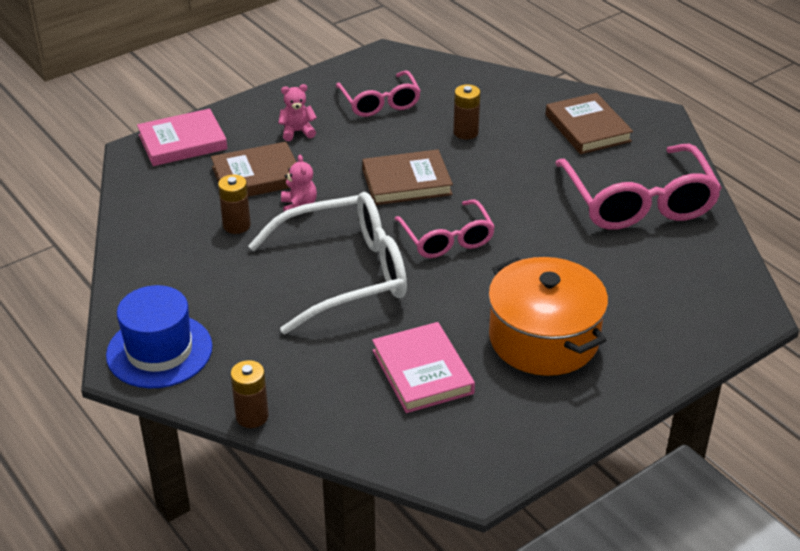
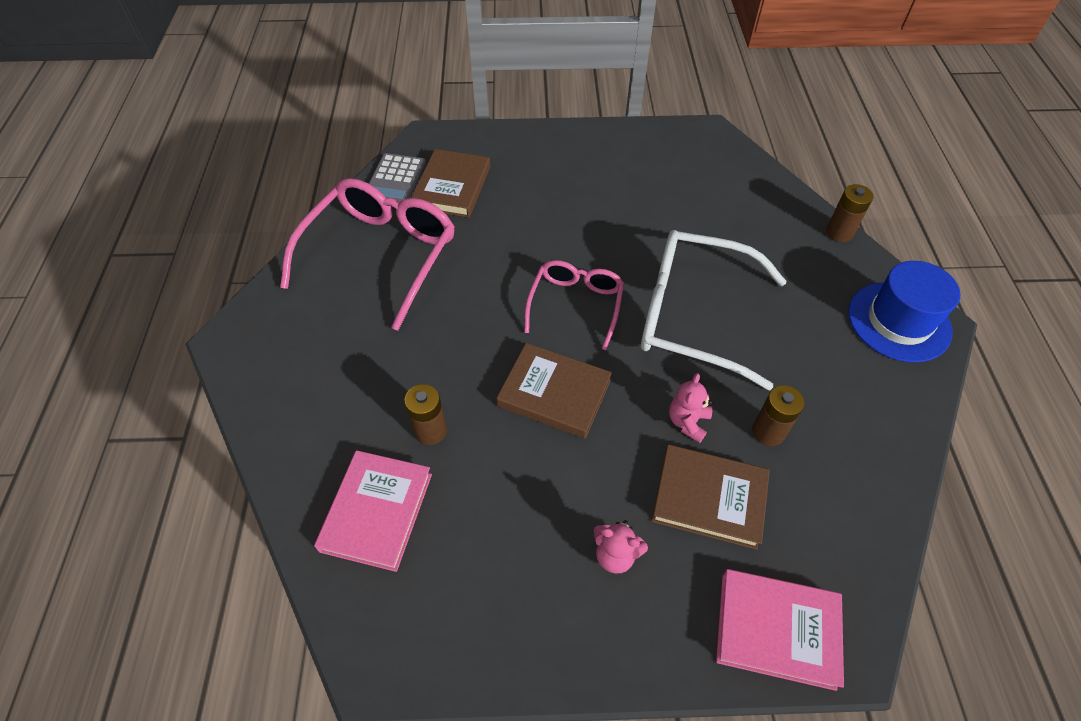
camera: 145 degrees left, 15 degrees up
(380, 102) = (475, 550): pink glasses -> none
(422, 372) = (691, 206): pink book -> pink book (377, 512)
(543, 339) = (584, 187): orange pot -> none
(587, 128) = (310, 362): brown book -> brown book (452, 187)
(715, 259) = (395, 181): none -> grey calculator

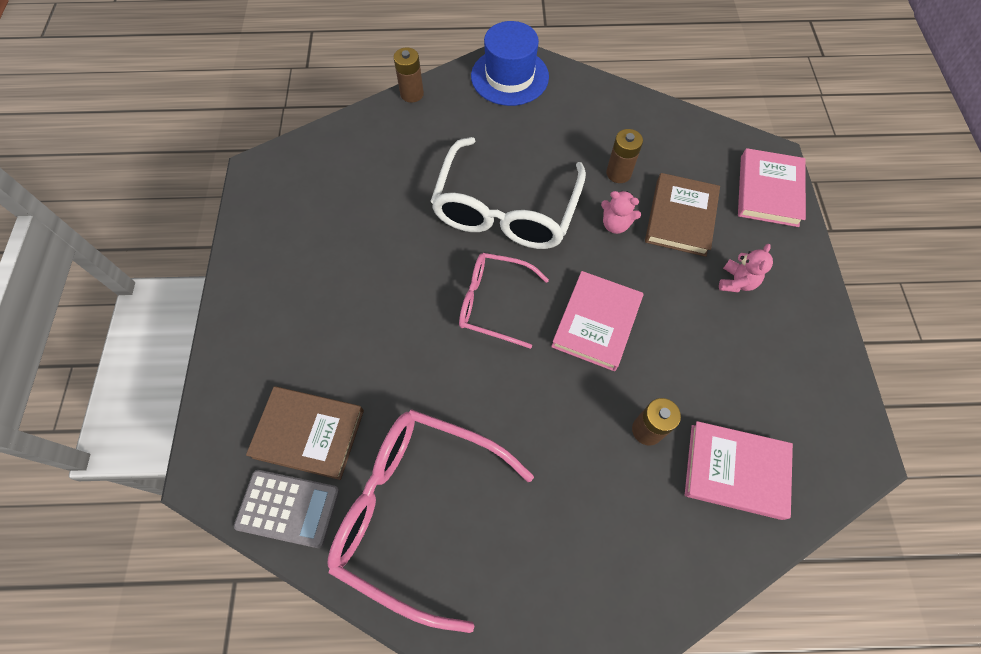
camera: 90 degrees left, 10 degrees up
(554, 393) = (596, 323): brown book -> pink book

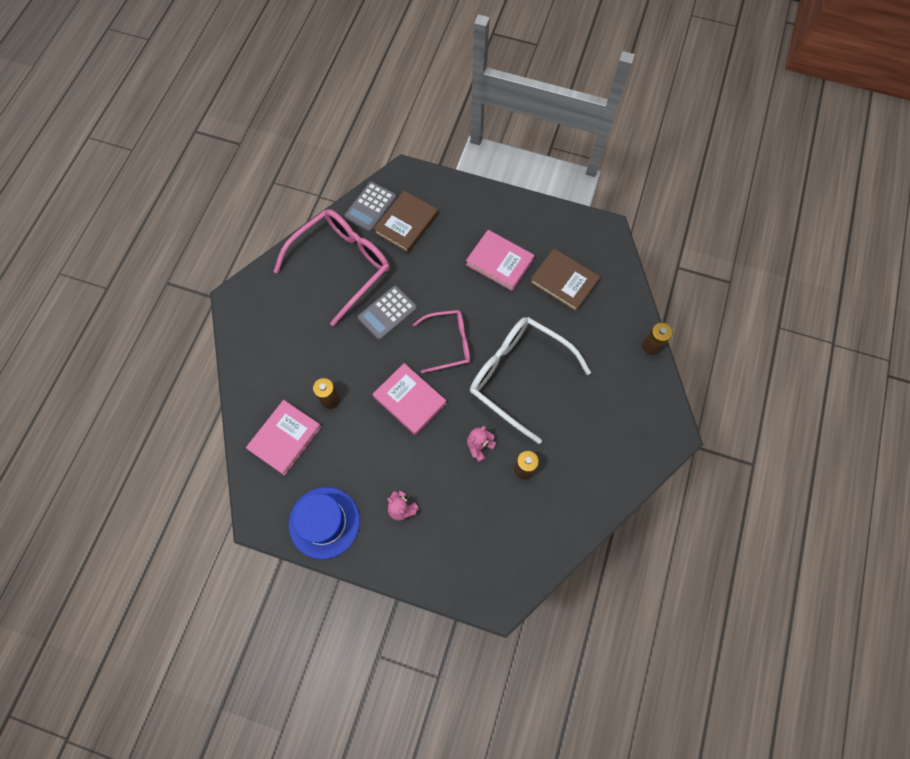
camera: 110 degrees right, 5 degrees up
(478, 402) = (387, 313): none -> grey calculator
(493, 303) = (448, 343): pink glasses -> pink glasses turned 45 degrees clockwise
(509, 77) = (650, 425): blue hat -> blue hat (324, 522)
(680, 217) = (468, 496): brown book -> brown book (564, 282)
(768, 191) = (467, 579): pink book -> pink book (499, 262)

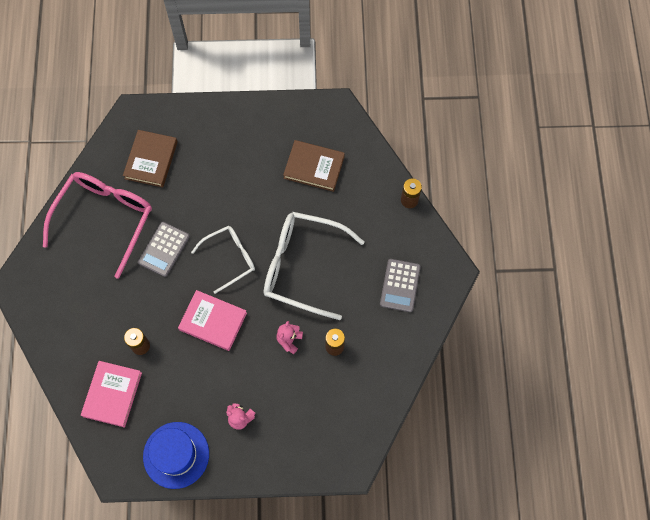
camera: 20 degrees left, 0 degrees up
(370, 207) = (111, 155): grey calculator -> grey calculator (400, 285)
(448, 343) = (230, 258): pink glasses -> white glasses
(499, 262) = (250, 168): pink book -> none

